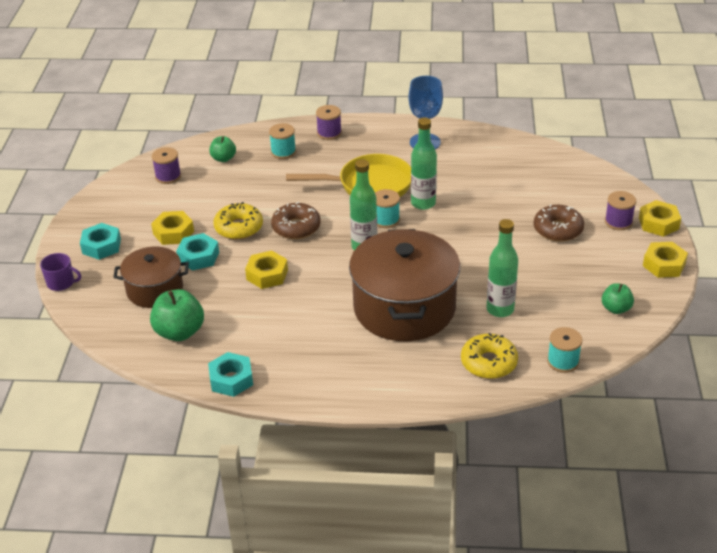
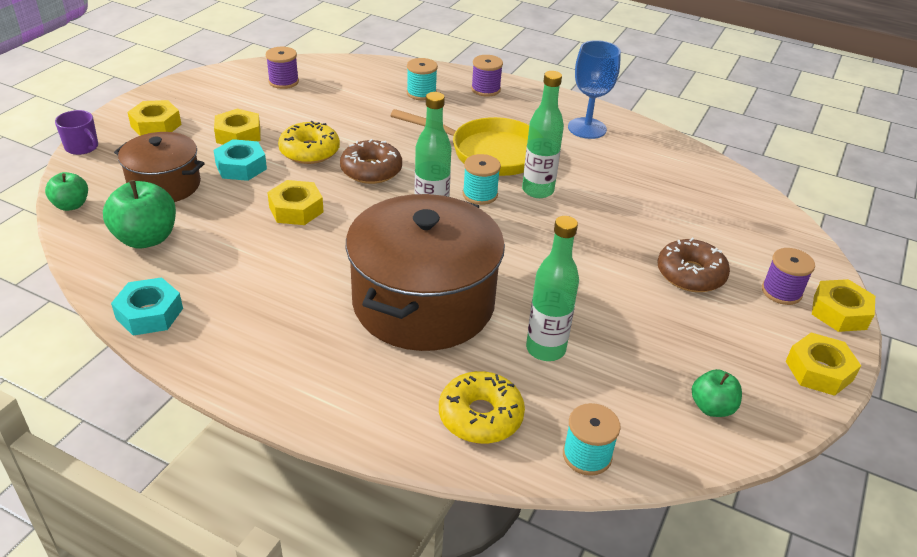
camera: 20 degrees right, 0 degrees up
(101, 246) = (156, 125): turquoise nut -> yellow nut
(223, 158) = (354, 81): green apple -> green apple (71, 205)

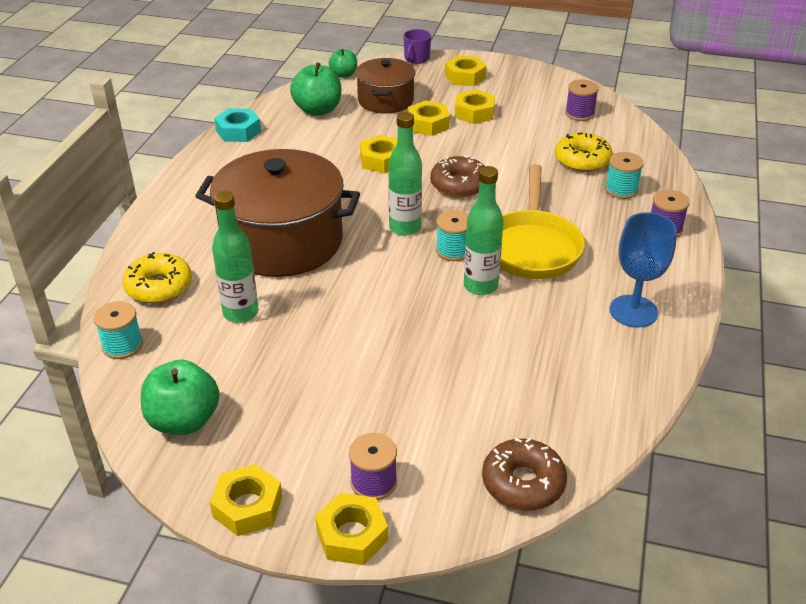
camera: 80 degrees right, 0 degrees up
(241, 167) = (428, 124): turquoise nut -> yellow nut
(309, 151) = (470, 149): yellow donut -> yellow donut (582, 160)
(690, 274) = (379, 405): brown donut -> brown donut (523, 483)
(712, 407) = (184, 420): green apple -> green apple, size x1.67

